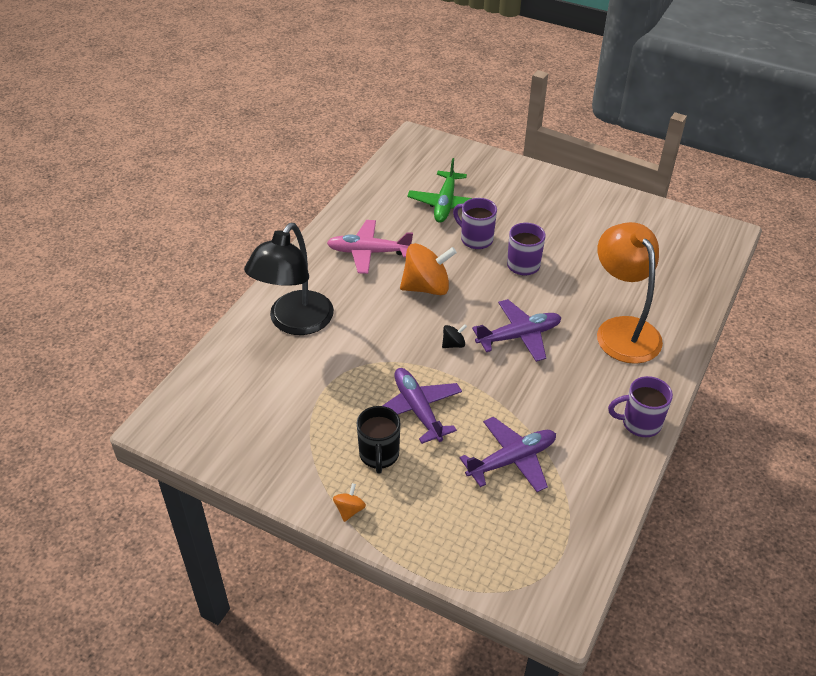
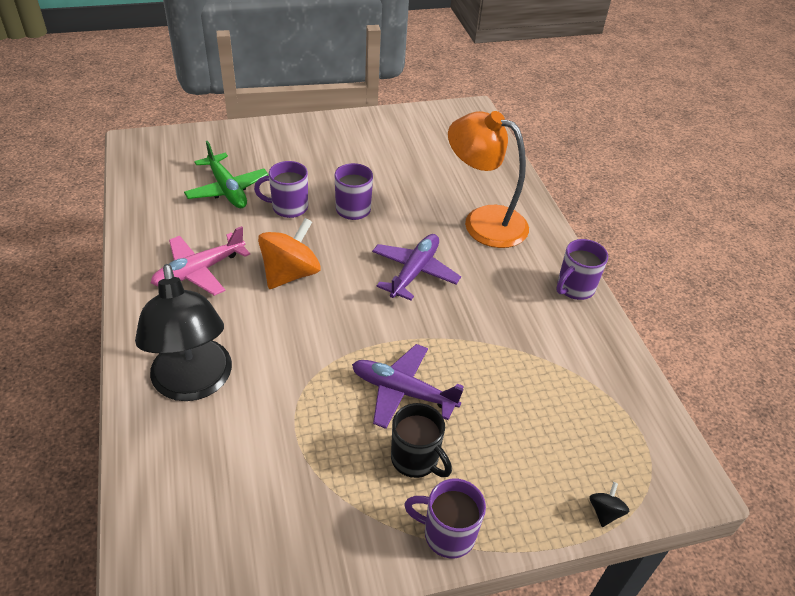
camera: 45 degrees left, 0 degrees up
(349, 510) = (447, 534): orange spinning top -> purple mug
(453, 344) = (369, 312): black spinning top -> black spinning top (604, 512)
(512, 460) = (524, 382): purple plane -> none

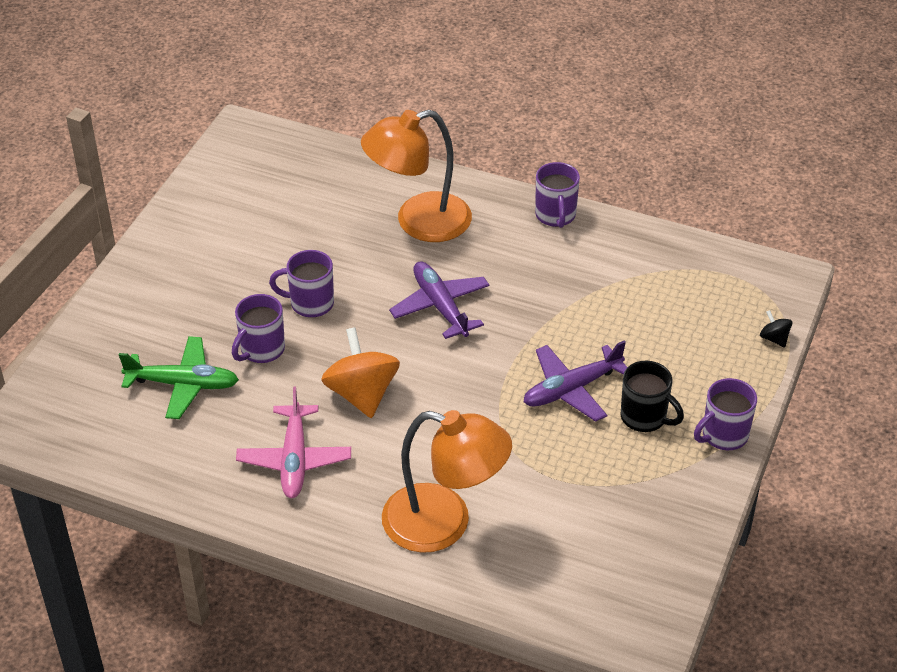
camera: 50 degrees left, 0 degrees up
(194, 384) = (444, 523): black lamp -> orange lamp
(416, 459) = (645, 417): black mug -> black mug turned 45 degrees clockwise

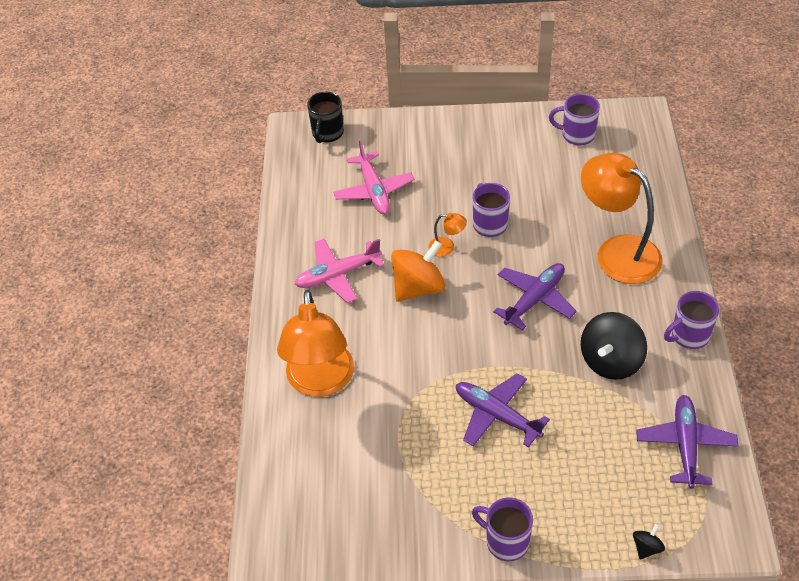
camera: 70 degrees right, 5 degrees up
(183, 384) = (374, 190): green plane -> pink plane
(261, 350) = (428, 216): purple mug -> purple mug (577, 135)
(319, 350) = (447, 247): none -> orange lamp
(553, 281) = (610, 361): none -> black spinning top
(645, 417) = (494, 476): black mug -> black mug (327, 133)
(677, 269) = (685, 445): none -> purple plane

